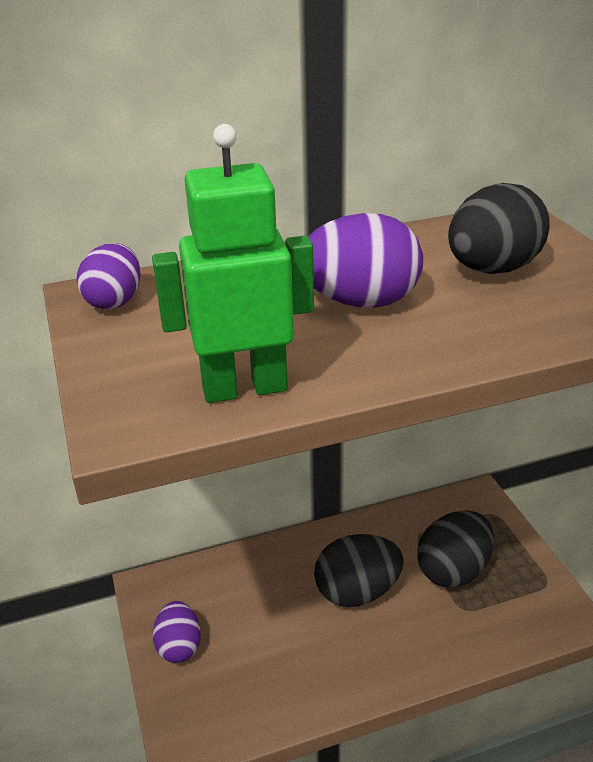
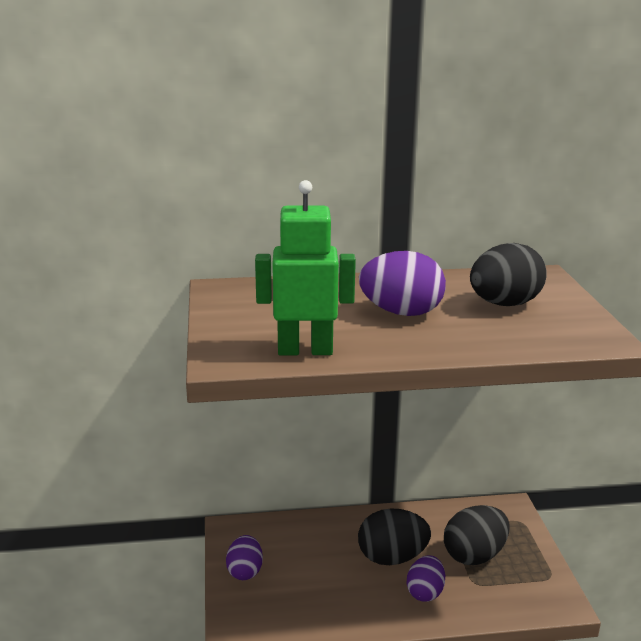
camera: 10 degrees right, 10 degrees down
(114, 301) = (235, 294): purple egg -> purple egg (425, 592)

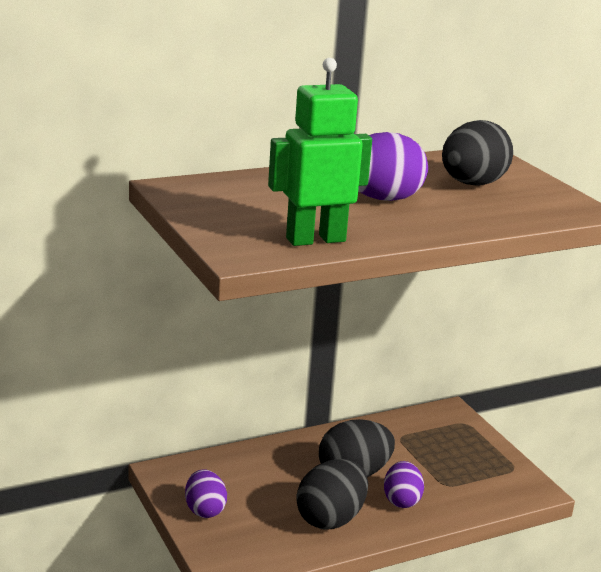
camera: 20 degrees left, 0 degrees up
(474, 555) = (434, 460): black egg -> black egg (330, 519)

